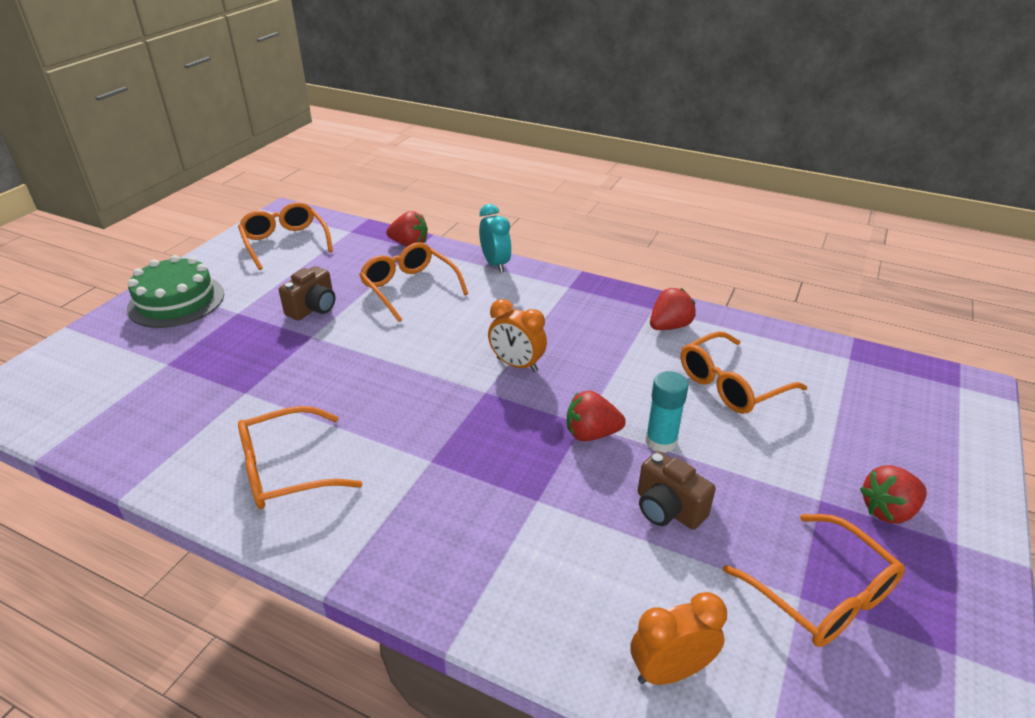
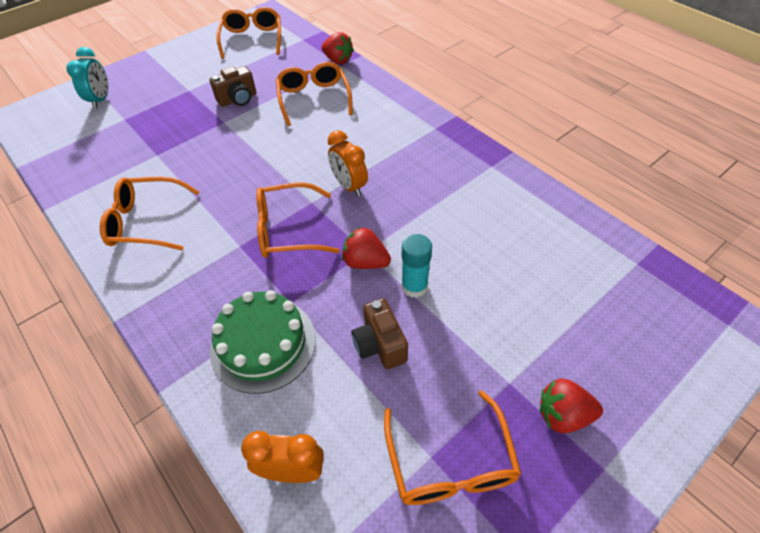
camera: 25 degrees right, 15 degrees up
(176, 301) = (157, 71): green cake -> green cake (263, 344)
(495, 264) = (391, 93): turquoise clock -> turquoise clock (101, 100)
(669, 326) = (494, 186): red strawberry -> none
(731, 384) = (508, 255): orange glasses -> orange glasses (287, 230)

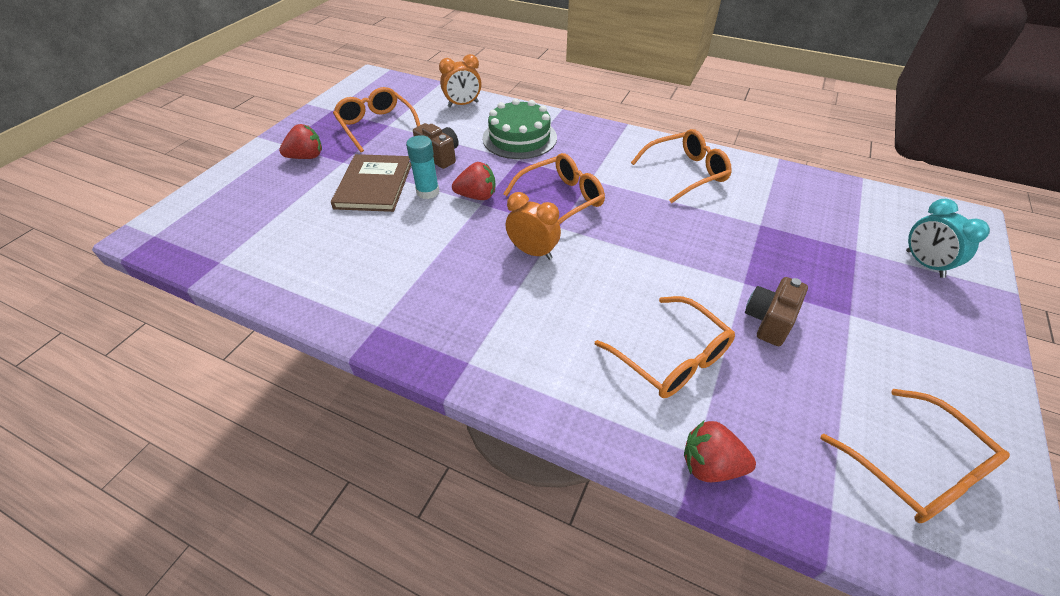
camera: 155 degrees right, 5 degrees down
(473, 319) = (374, 185): none -> brown book

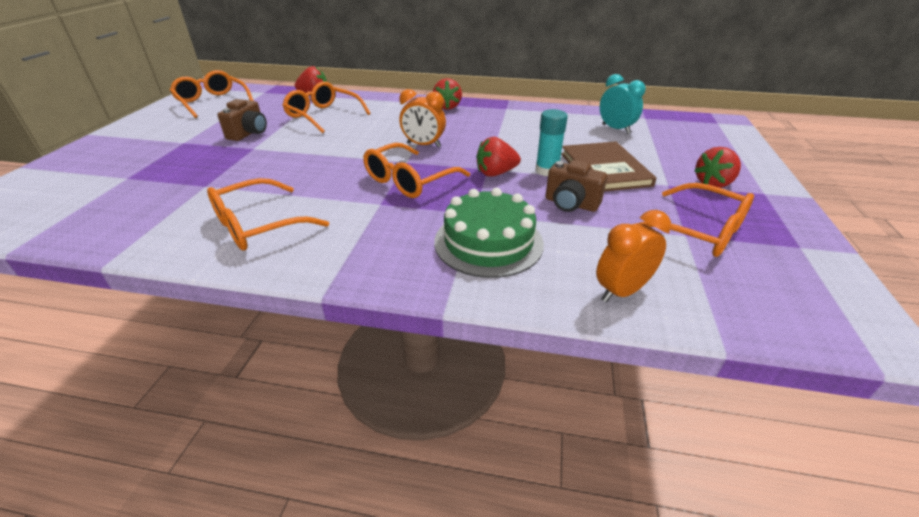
camera: 165 degrees right, 10 degrees down
(465, 349) = (447, 107): none -> red strawberry
(924, 264) = (74, 175): turquoise clock -> turquoise clock (615, 129)

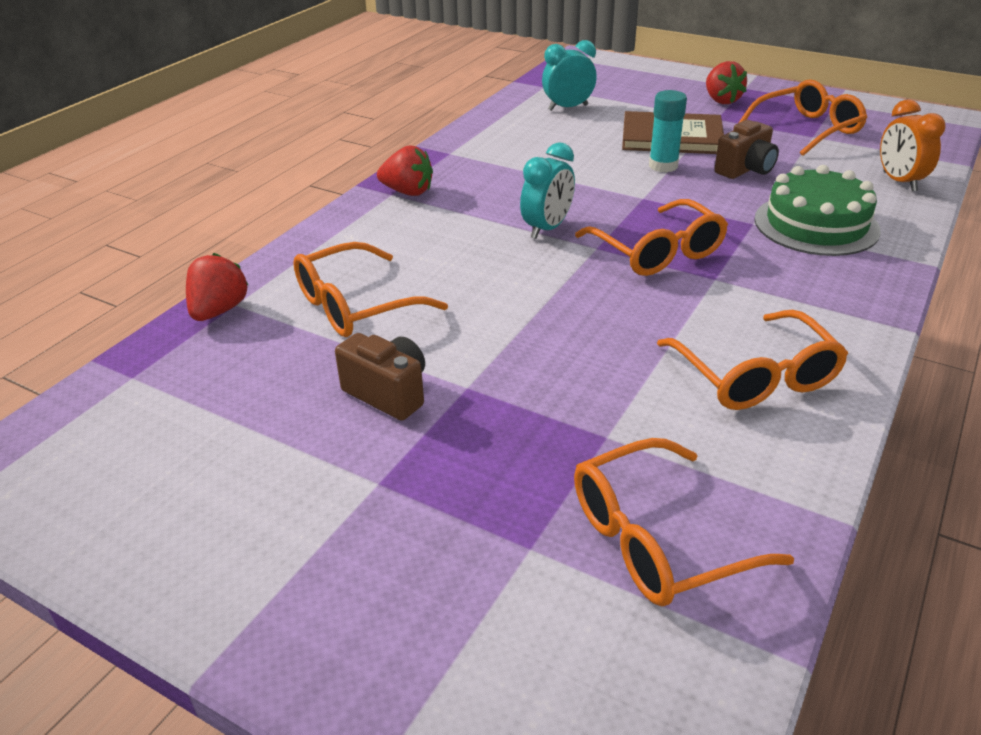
camera: 70 degrees left, 0 degrees up
(212, 102) = (130, 457): orange glasses -> orange glasses (657, 539)
(423, 145) = (547, 228): orange clock -> turquoise clock
(496, 173) = (658, 195): red strawberry -> none

